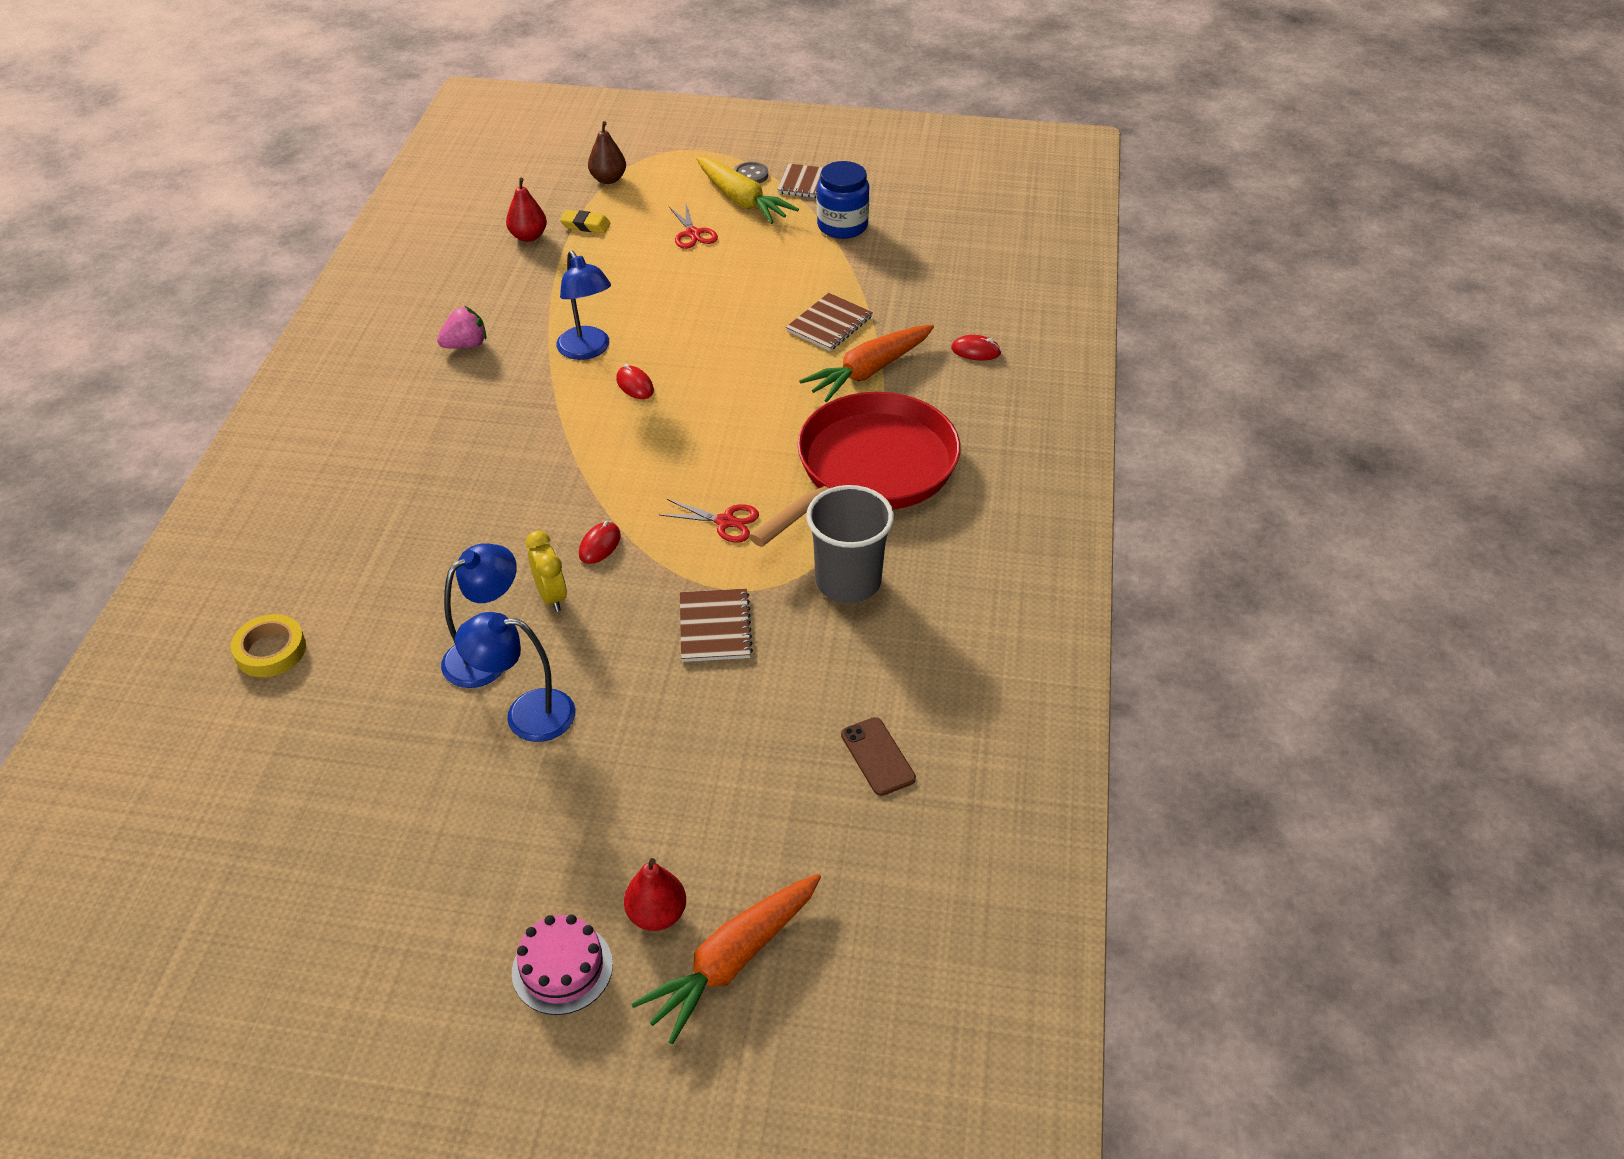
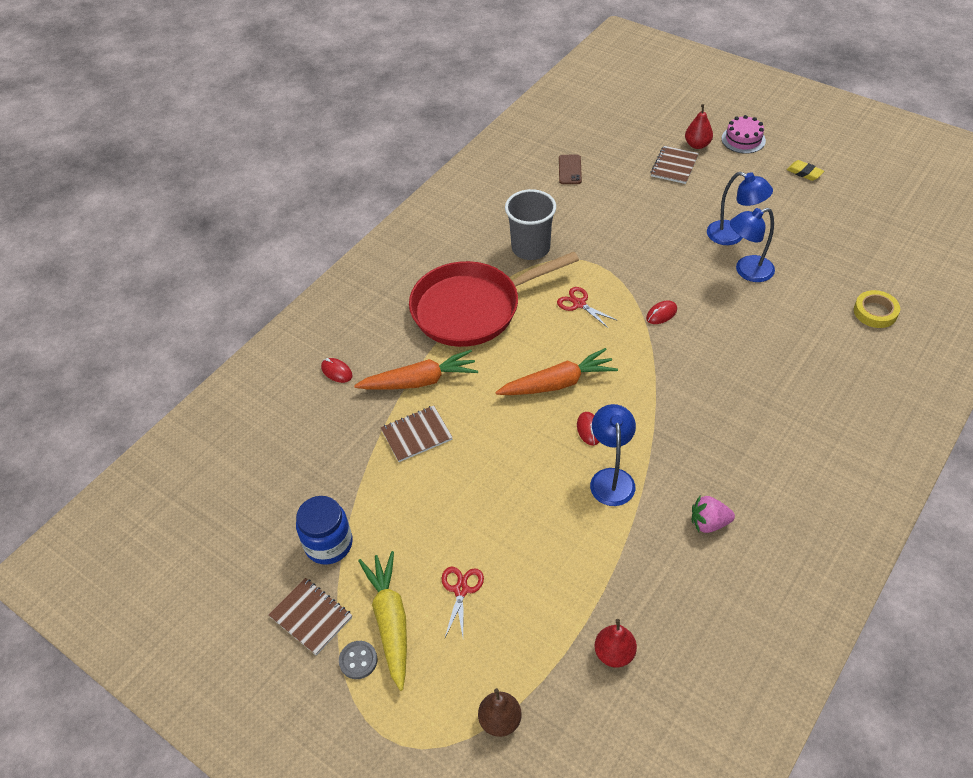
camera: 150 degrees left, 5 degrees up
(551, 596) = (701, 292): yellow clock -> none
(585, 225) = (553, 647): yellow eraser -> yellow eraser (804, 173)
(715, 627) = (616, 247): brown notebook -> brown notebook (674, 166)
(732, 962) = (672, 123): orange carrot -> orange carrot (558, 383)

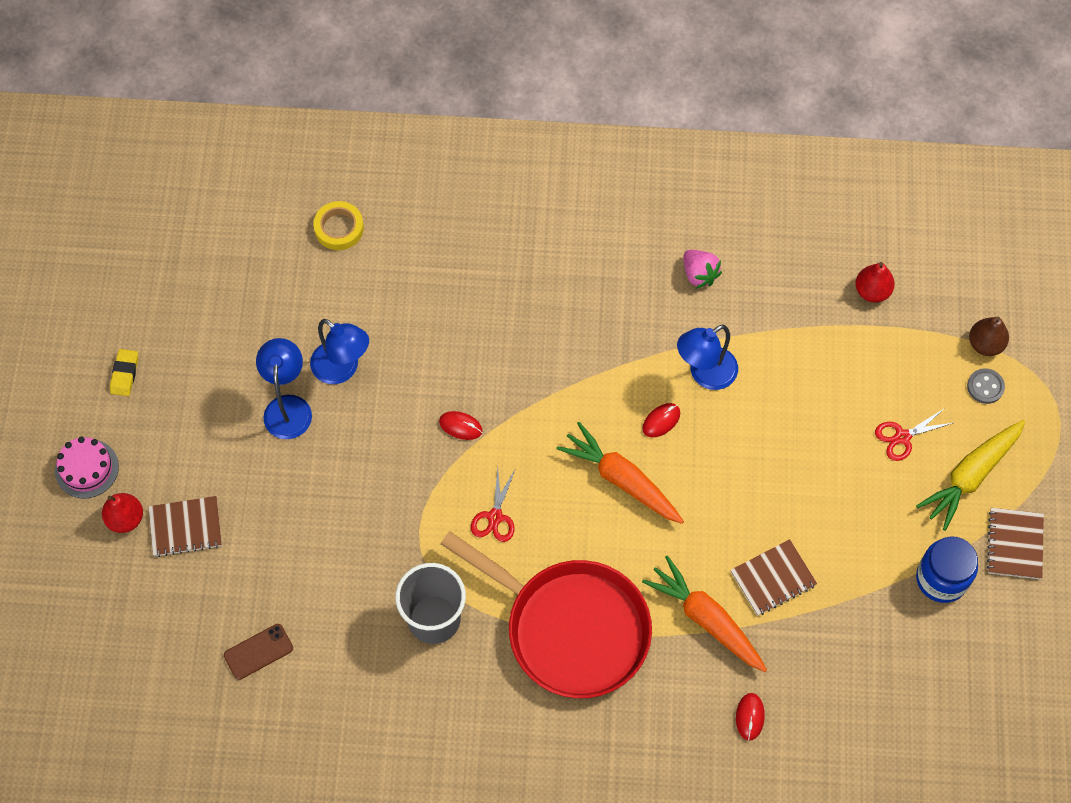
camera: 125 degrees left, 15 degrees up
(358, 660) = (1020, 479): grey button -> grey button (985, 387)
(416, 435) = (773, 578): brown notebook -> brown notebook turned 60 degrees counterclockwise

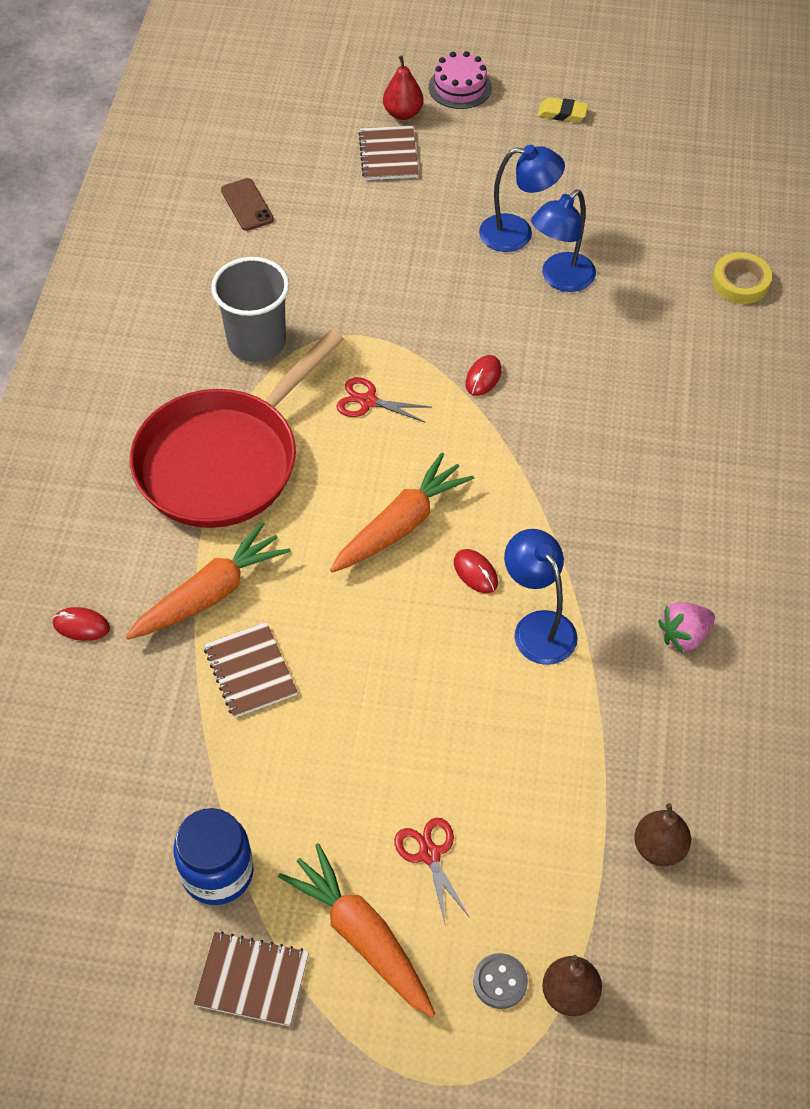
camera: 95 degrees right, 10 degrees down
(872, 291) = (659, 848): red pear -> brown pear
(970, 476) = (361, 936): yellow carrot -> orange carrot

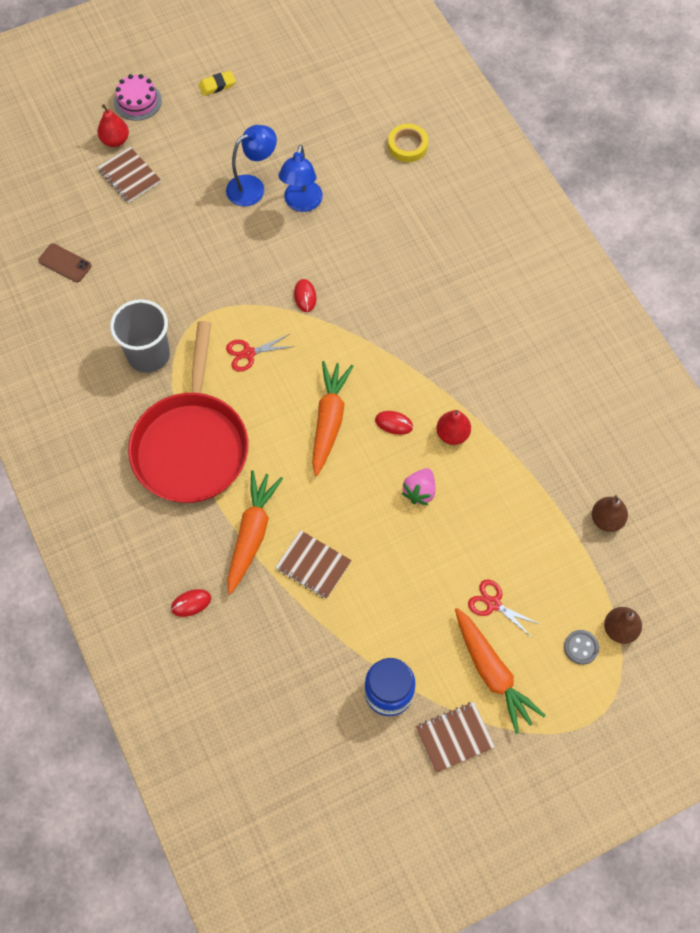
camera: 35 degrees left, 10 degrees up
(361, 936) = (492, 673): orange carrot -> orange carrot turned 135 degrees counterclockwise
(538, 627) = (452, 434): blue lamp -> red pear
(684, 636) = (533, 389): pink strawberry -> pink strawberry (419, 491)

